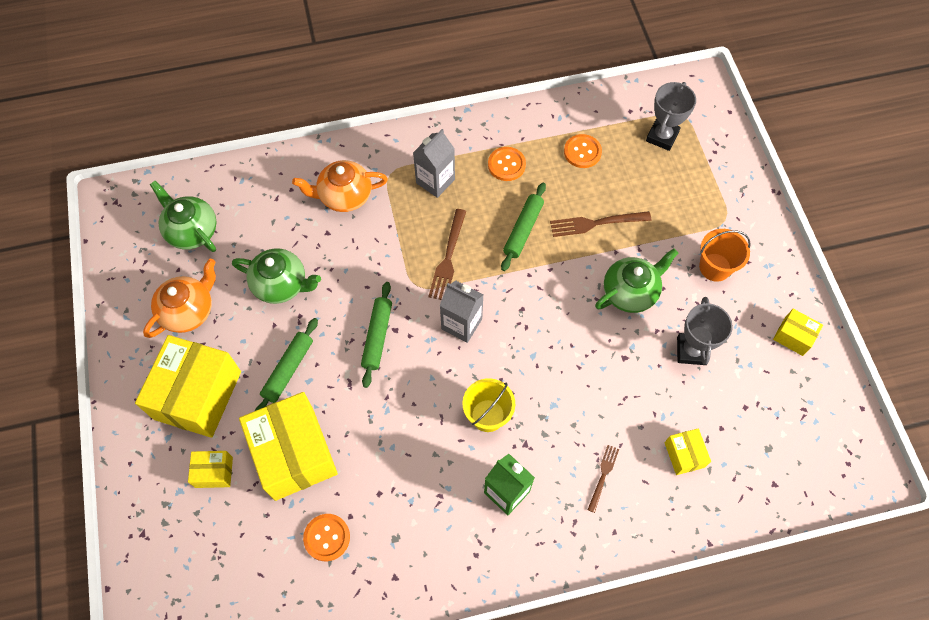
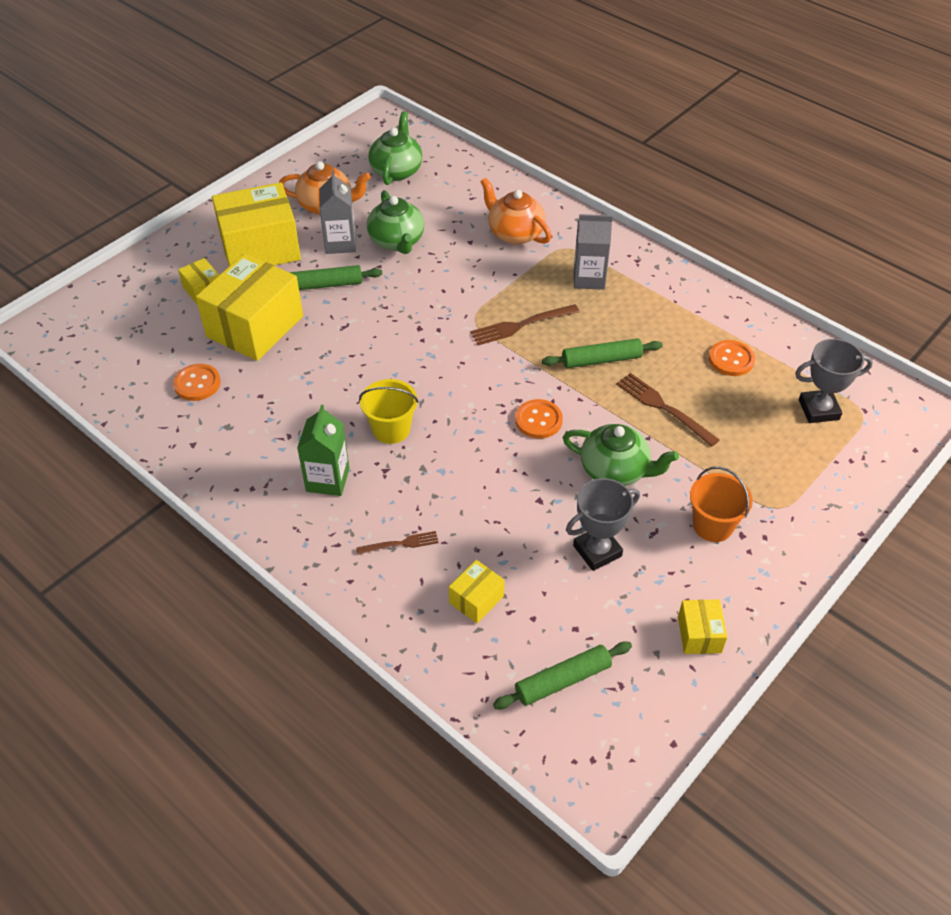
camera: 55 degrees right, 15 degrees down
(377, 336) = (403, 320): green rolling pin -> green rolling pin (563, 680)
(461, 324) = (465, 367): grey carton -> grey carton (340, 243)
(506, 165) = (657, 315): orange button -> orange button (538, 420)

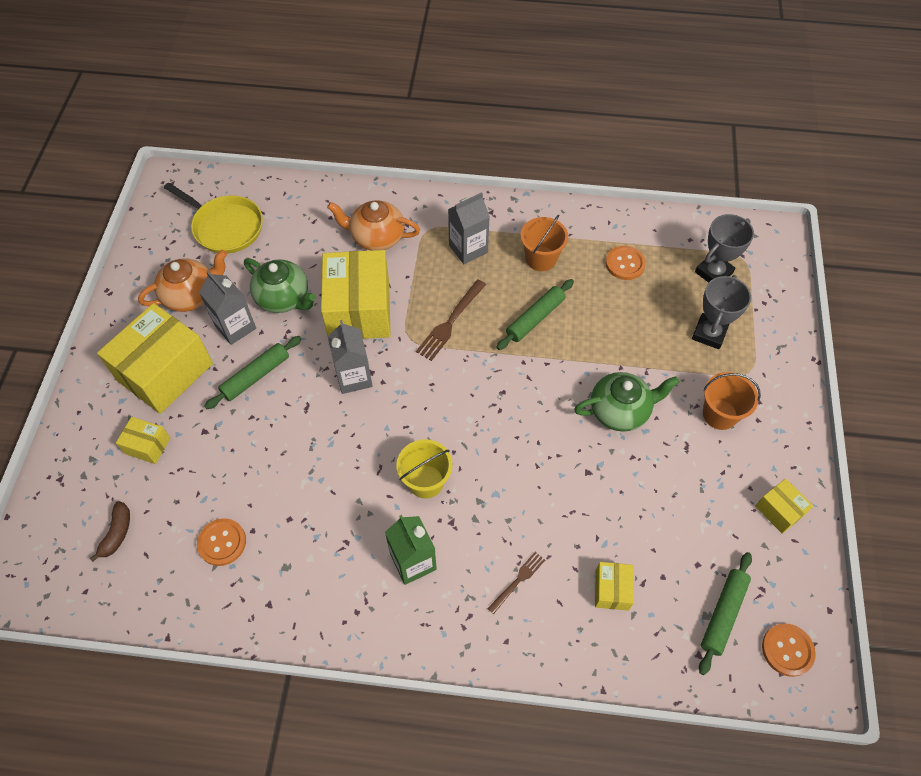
camera: 35 degrees left, 10 degrees up
(131, 336) = (117, 533): none -> brown banana
(255, 326) = (227, 454): yellow box -> yellow box (359, 310)
(396, 170) = (225, 227): green teapot -> yellow pan
(401, 324) = (354, 377): none -> grey carton
(538, 420) = (531, 401): orange button -> orange button (787, 650)
(597, 550) = (661, 488): grey trophy -> grey trophy (709, 333)
(651, 317) = (541, 259): none -> orange bucket
(663, 407) = (611, 334): brown fork -> none

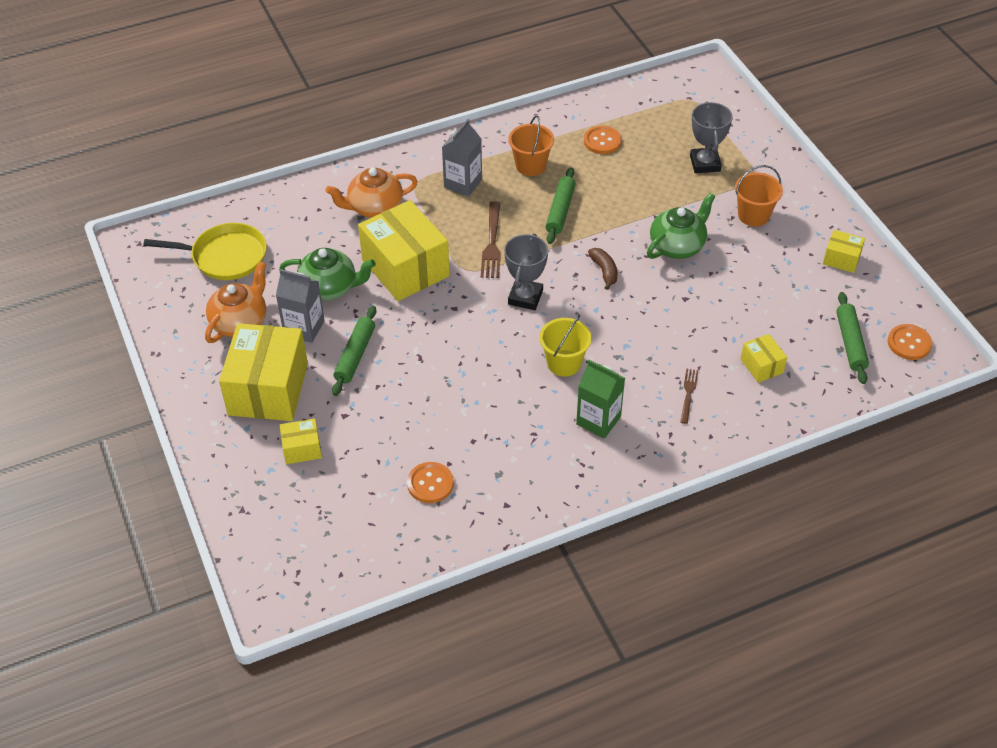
camera: 30 degrees left, 10 degrees down
(117, 533) = (332, 522): brown banana -> brown banana (604, 271)
(354, 377) = (443, 318): grey carton -> none
(713, 273) = (676, 119): grey trophy -> grey trophy (525, 297)

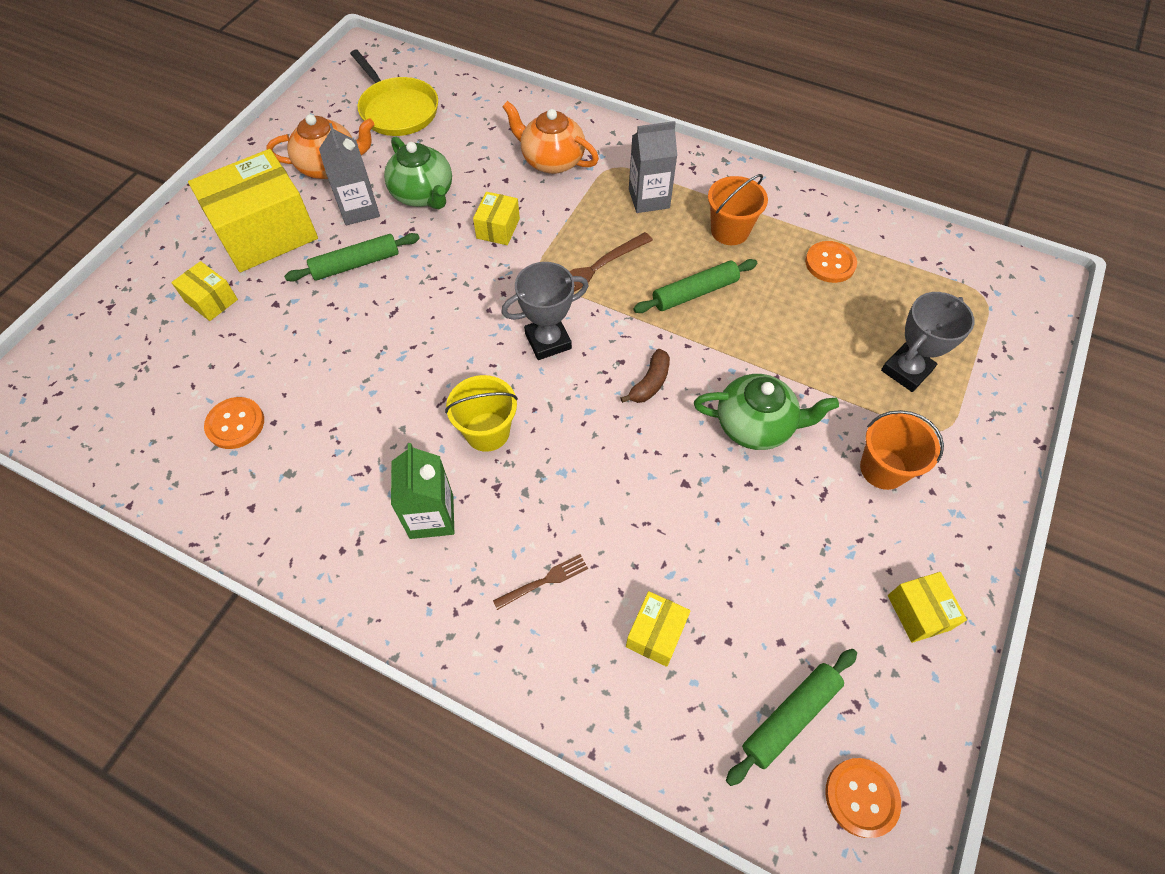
camera: 50 degrees right, 10 degrees up
(405, 268) = (498, 228): yellow box -> yellow box, size x0.46

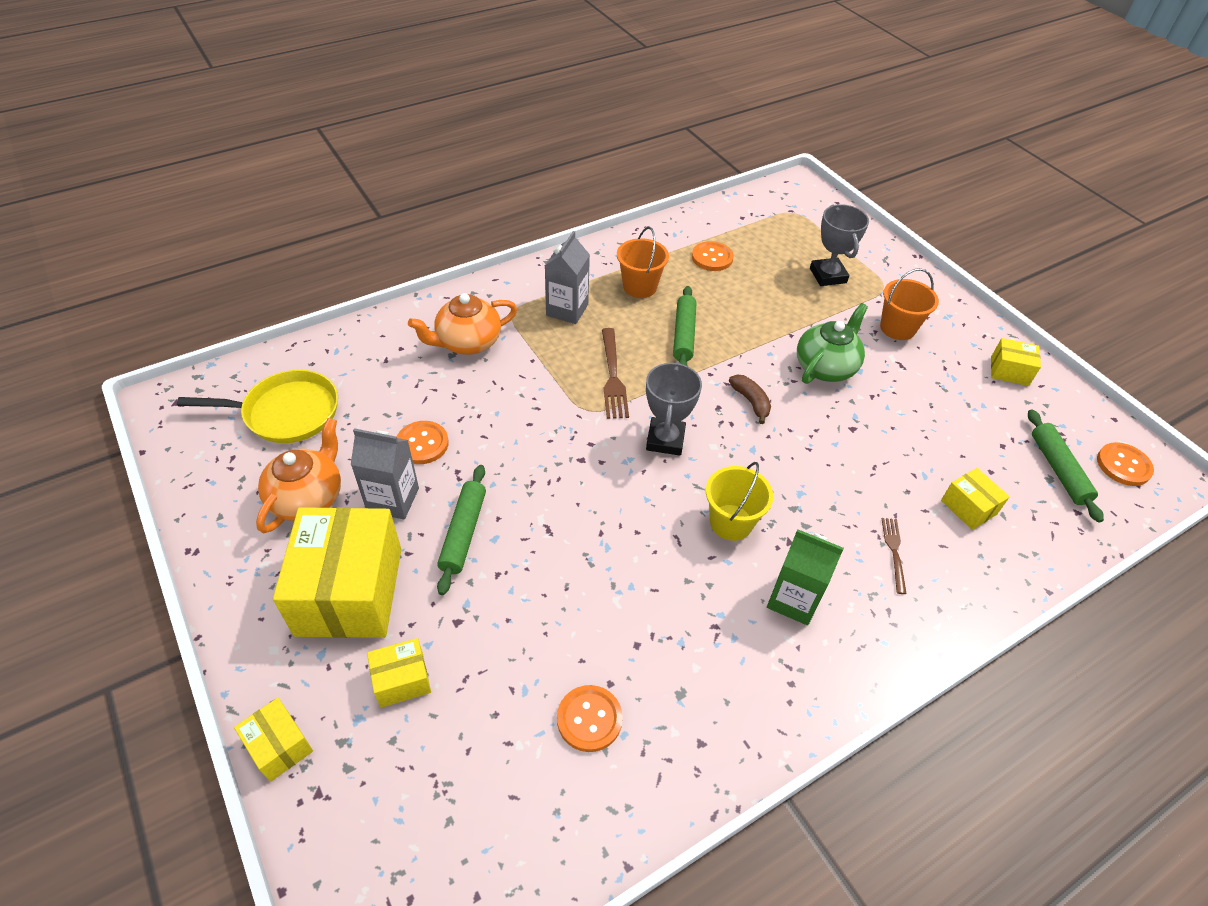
camera: 60 degrees left, 10 degrees down
(423, 195) = (422, 444): green teapot -> orange button
(498, 228) = (513, 413): yellow box -> yellow box (279, 746)

